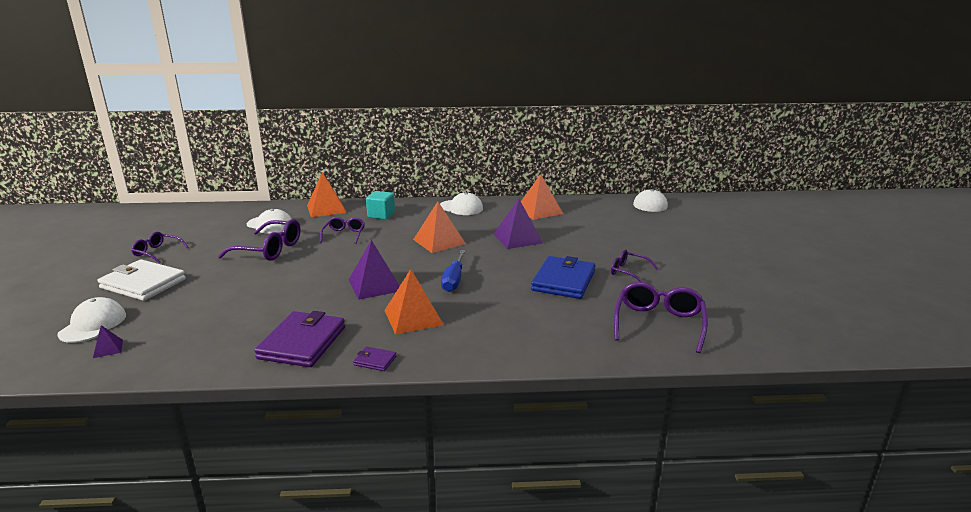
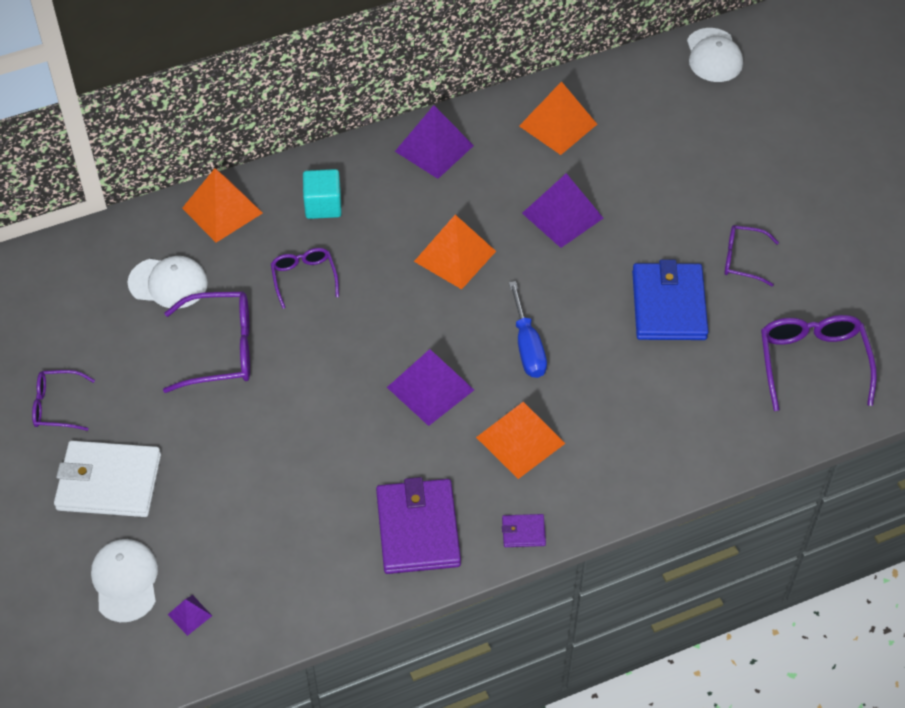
camera: 20 degrees left, 30 degrees up
(461, 208) = (434, 148): white cap -> purple pyramid

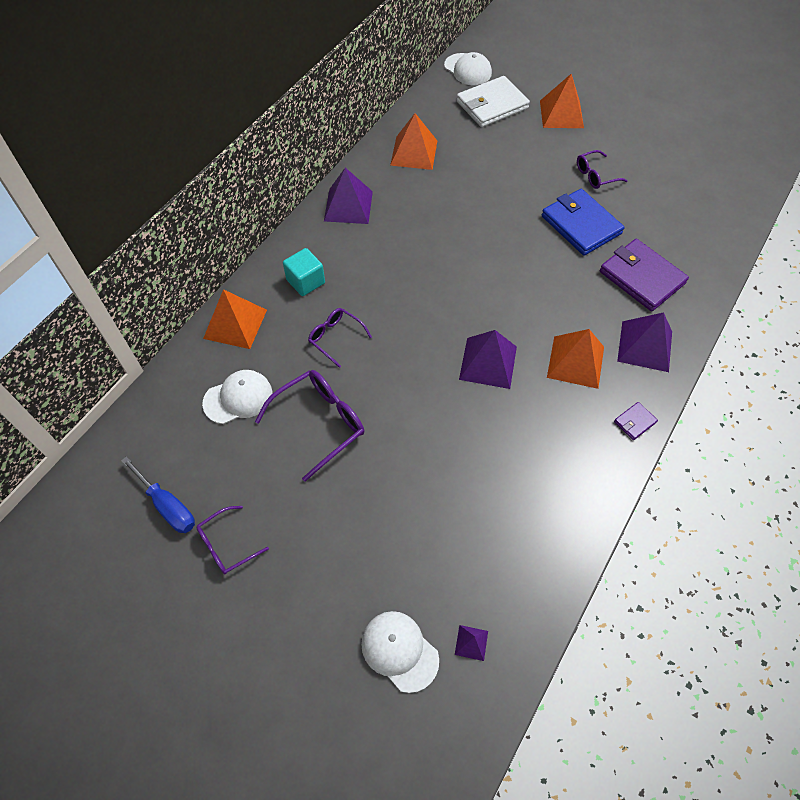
camera: 35 degrees left, 5 degrees up
(108, 482) = (319, 579): white wallet -> white wallet (492, 105)
(418, 529) = (568, 465): purple wallet -> purple wallet (641, 277)
(454, 256) = (424, 267): orange pyramid -> orange pyramid (561, 114)
(527, 346) = (523, 298): blue screwdriver -> blue screwdriver (167, 505)
(562, 215) = (467, 205): purple pyramid -> purple pyramid (645, 346)
(812, 363) = (690, 213): purple glasses -> none

